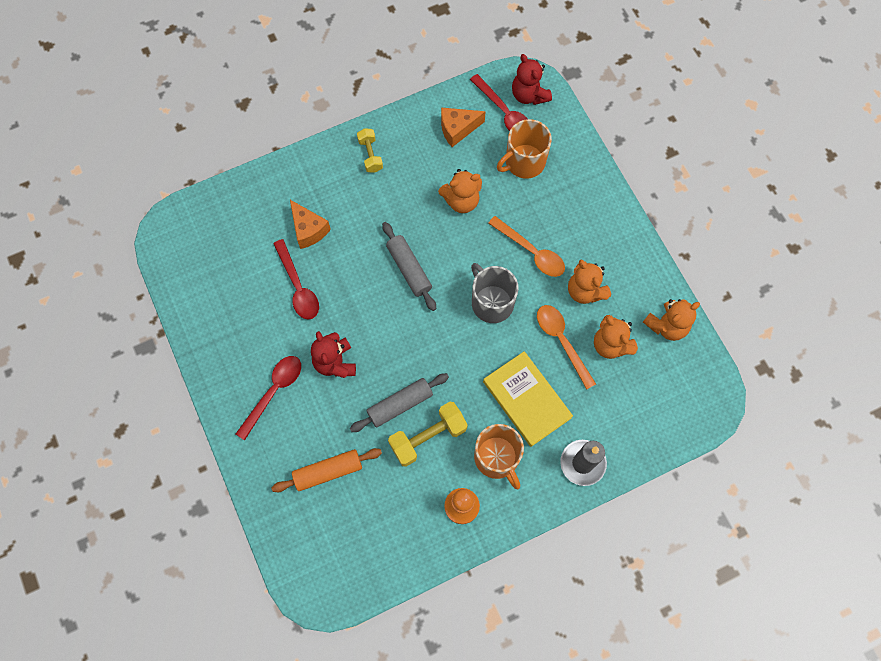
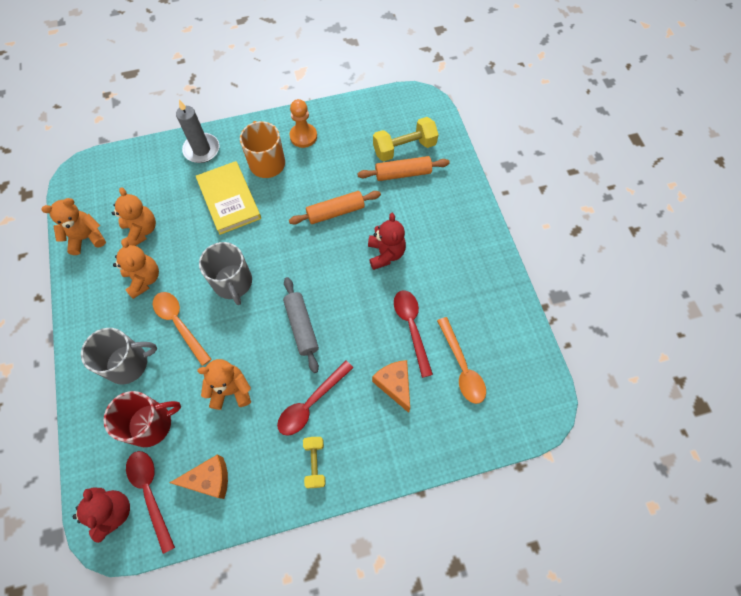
camera: 170 degrees left, 5 degrees down
(274, 392) = (442, 238): red spoon -> red spoon (311, 403)
(400, 404) = (335, 212): grey rolling pin -> orange rolling pin
(428, 437) = (318, 185): yellow dumbbell -> yellow dumbbell (404, 148)
(524, 162) = (151, 424): orange mug -> red mug
(562, 341) = (182, 239): orange spoon -> orange spoon (462, 367)
(566, 208) = (128, 363): none -> grey mug

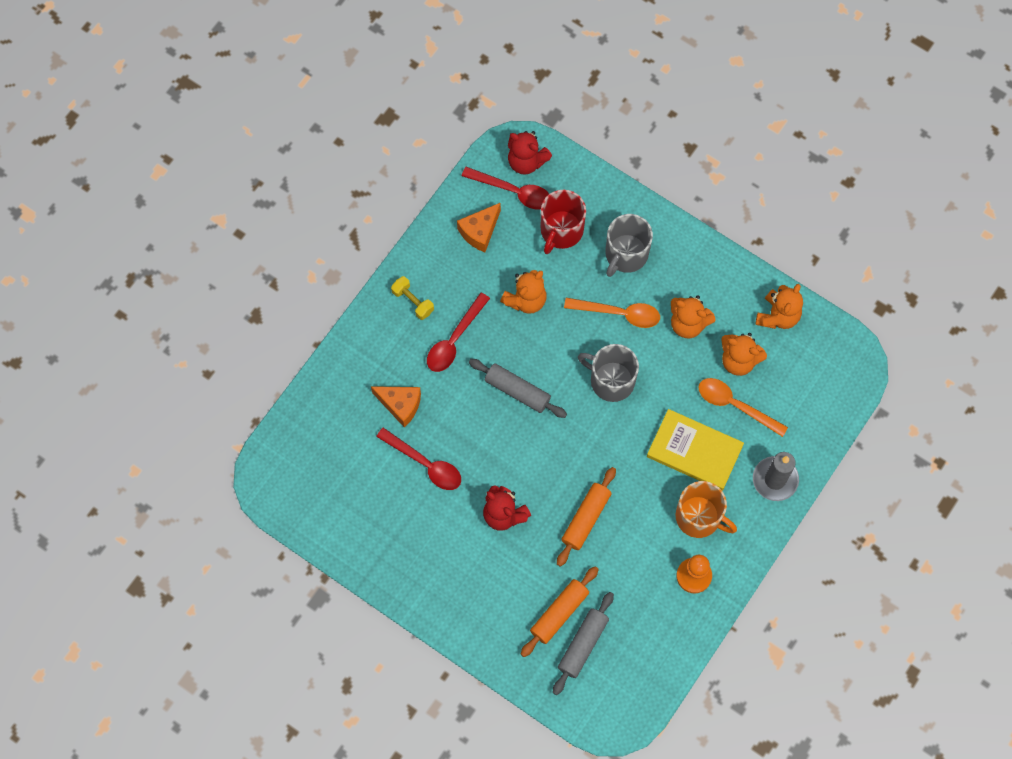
camera: 140 degrees right, 5 degrees up
(311, 403) = (454, 339): red spoon -> red spoon turned 150 degrees counterclockwise
(404, 148) = (583, 645): yellow dumbbell -> grey rolling pin
(462, 367) = (357, 463): orange spoon -> orange spoon (735, 405)

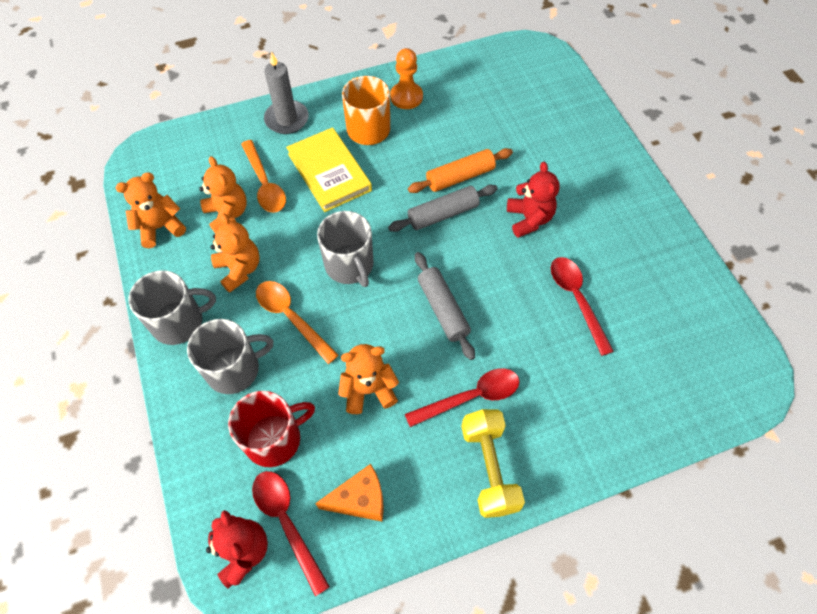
camera: 145 degrees left, 10 degrees down
(400, 405) = (569, 367): orange cheese -> none
(413, 301) = (489, 468): yellow dumbbell -> yellow dumbbell, size x1.63
(559, 613) = (532, 129): orange rolling pin -> none
(583, 645) = (528, 102): grey rolling pin -> grey rolling pin (443, 214)
(693, 259) = (179, 322): none -> grey mug

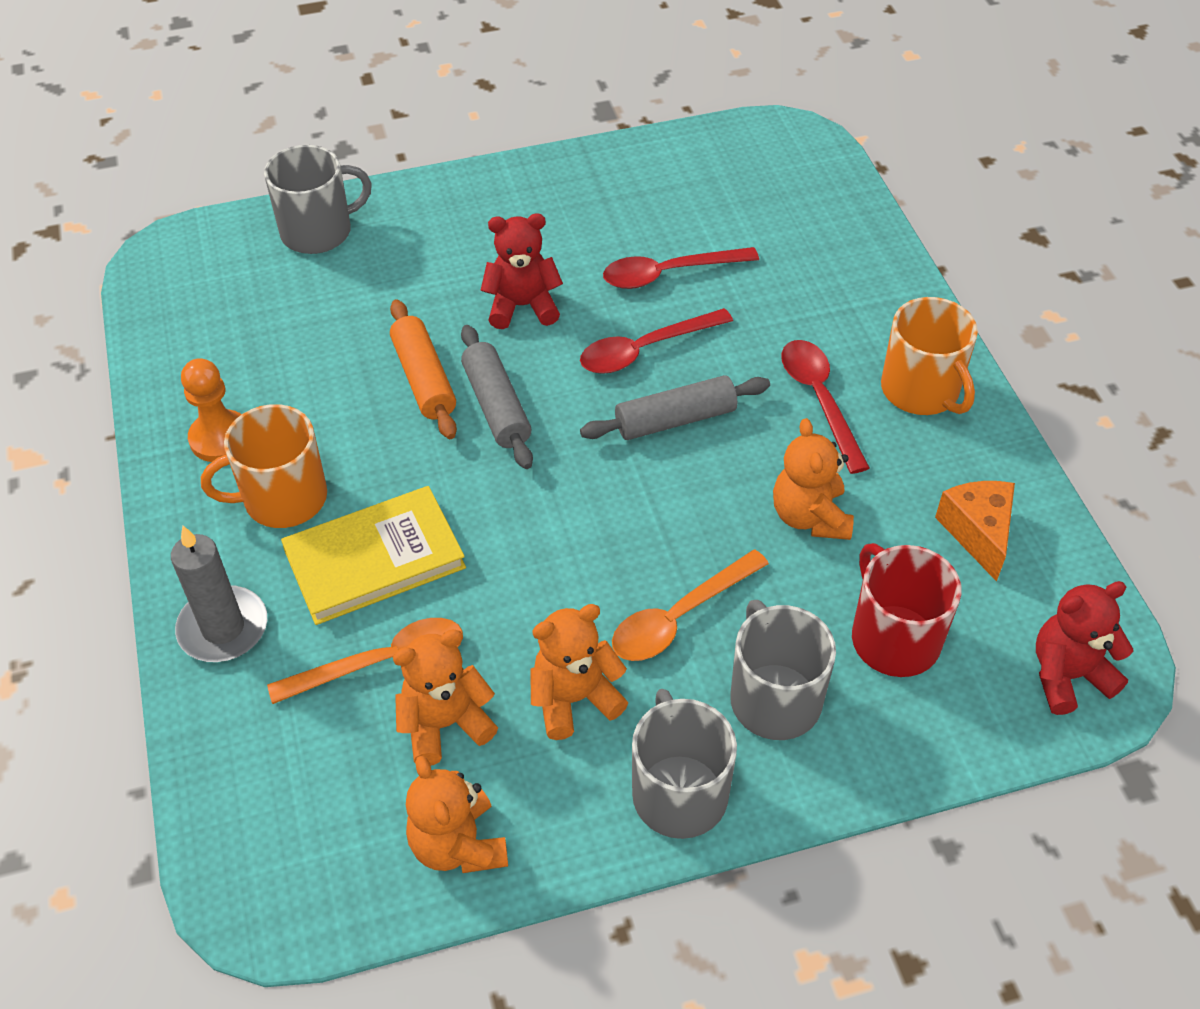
camera: 85 degrees left, 10 degrees down
(287, 522) = (1020, 620): red spoon -> red spoon (645, 349)
(350, 265) = (583, 534): grey mug -> grey mug (318, 231)
(489, 468) = (921, 390): yellow dumbbell -> orange mug

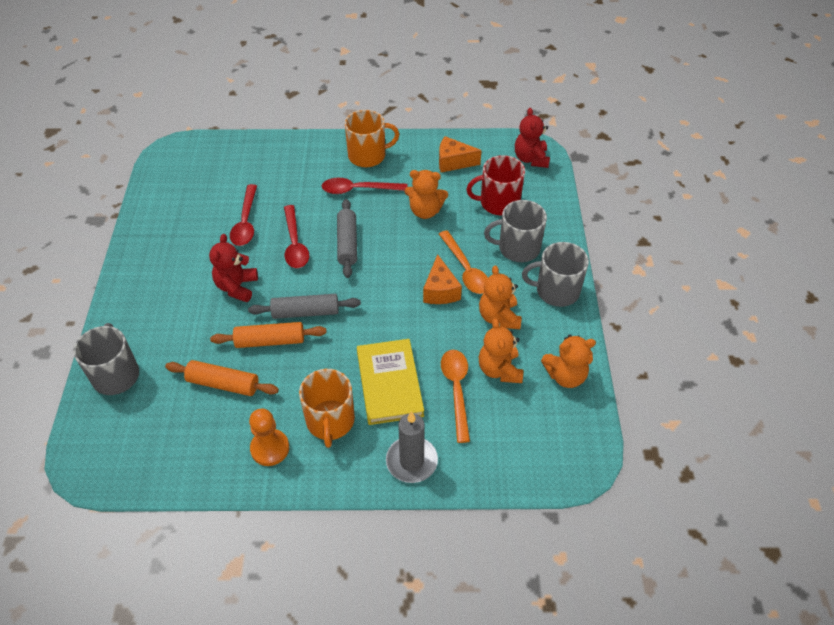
camera: 75 degrees left, 0 degrees up
(328, 349) = (223, 384): none -> orange rolling pin
(610, 587) = (440, 290): none -> orange cheese

